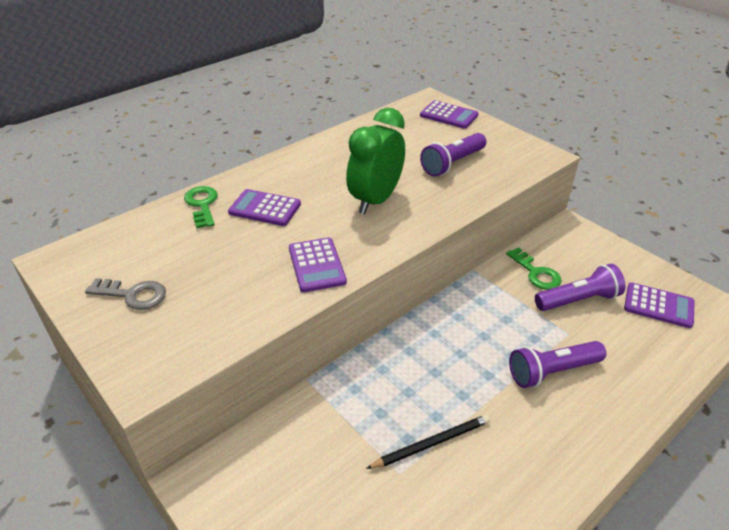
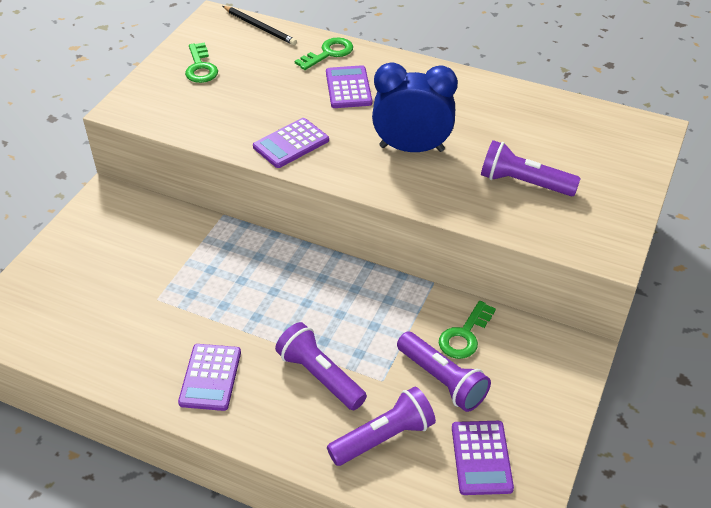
camera: 65 degrees right, 5 degrees up
(133, 295) = (200, 67): grey key -> green key
(375, 200) = (411, 148): green clock -> blue clock
(432, 443) = (194, 310): black pencil -> black pencil (260, 27)
(449, 115) = (630, 154): purple calculator -> purple calculator (210, 377)
(629, 352) = (384, 437): none -> purple flashlight

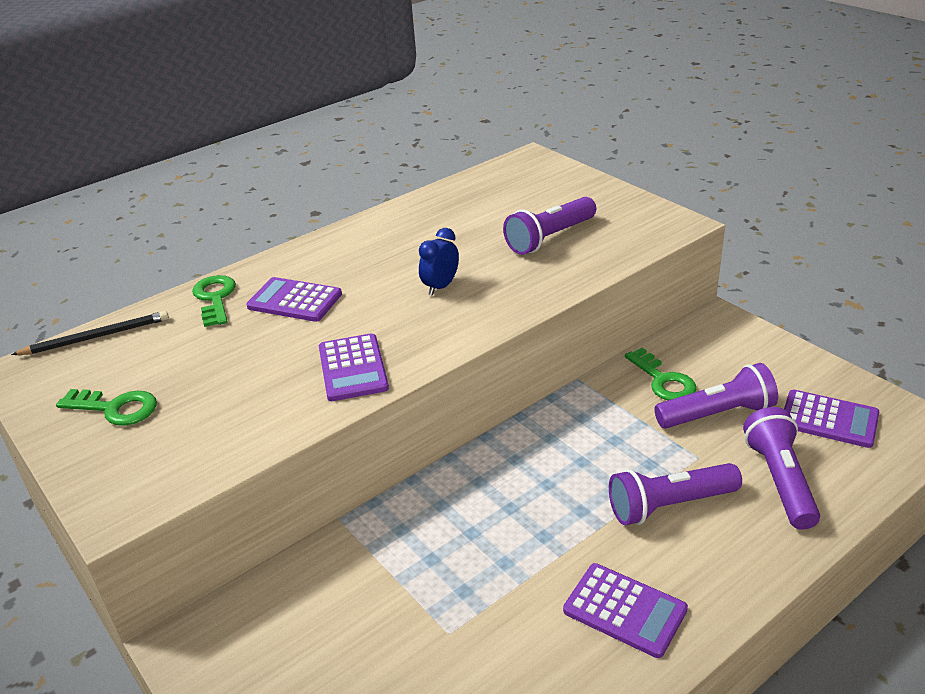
camera: 60 degrees left, 10 degrees down
(411, 148) = (440, 287): blue clock -> blue clock, size x0.50

